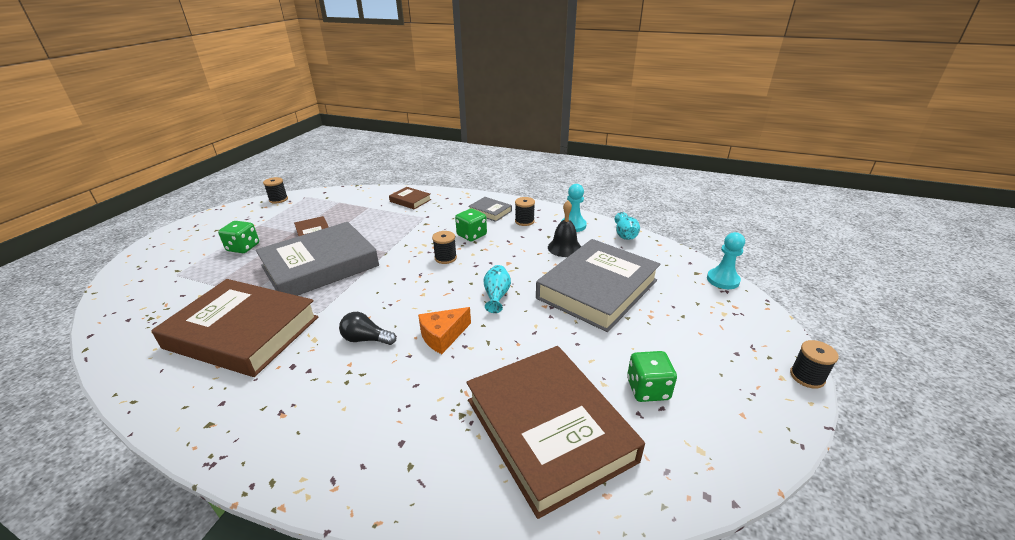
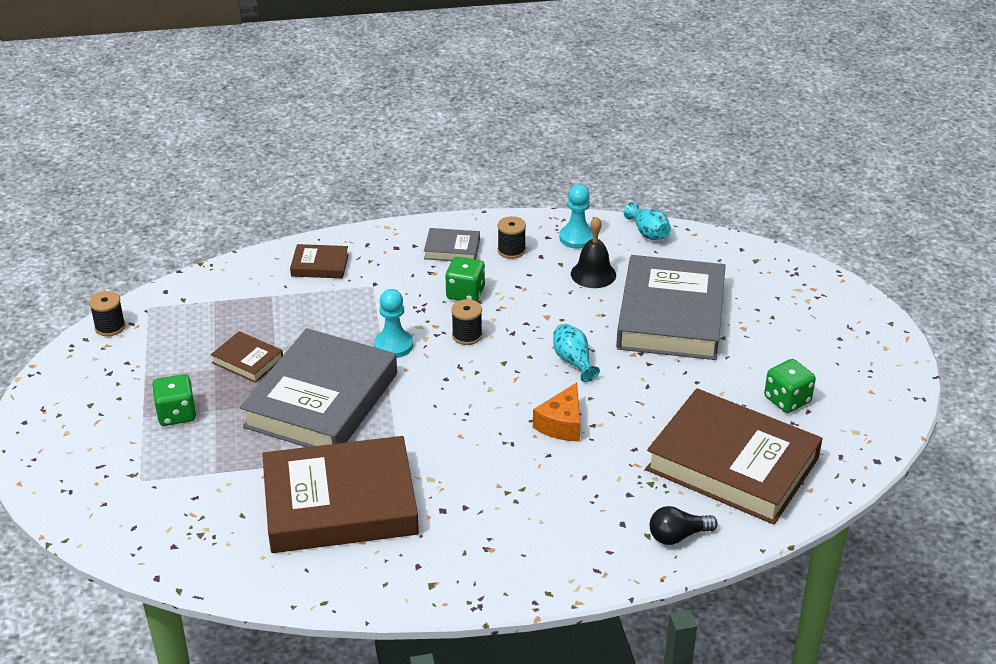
camera: 30 degrees left, 5 degrees up
(366, 339) = (486, 457): black light bulb -> black light bulb (678, 536)
(722, 280) = (786, 261): turquoise pawn -> turquoise pawn (393, 345)
(807, 377) = (904, 339): black spool -> none

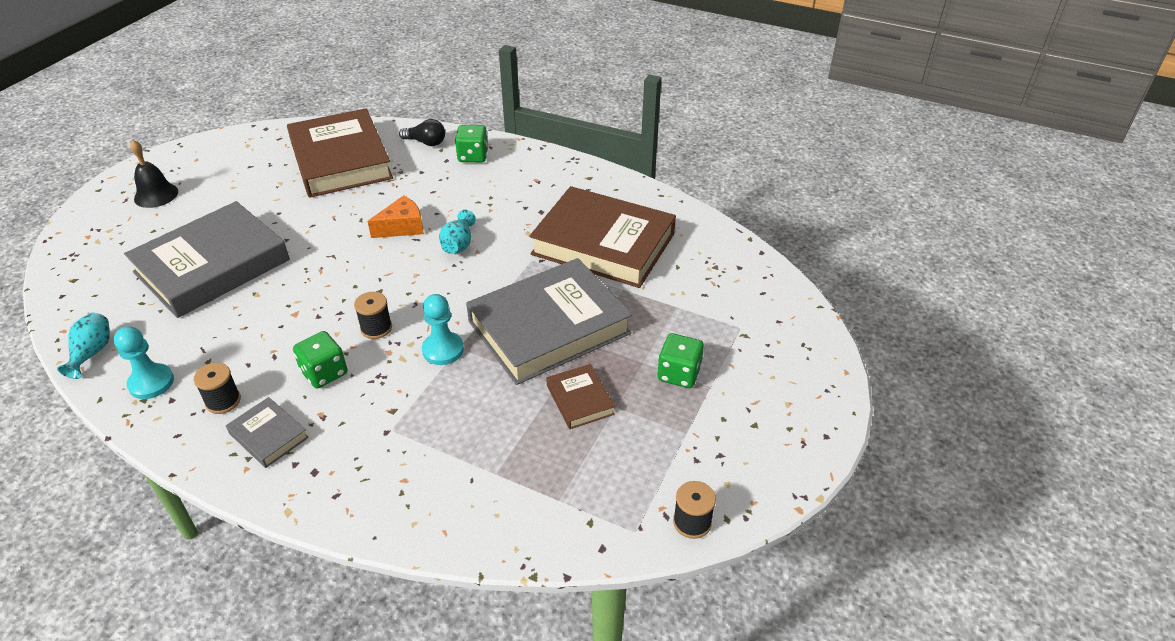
camera: 145 degrees left, 5 degrees up
(320, 265) = (412, 490): brown book -> none
(573, 361) = (331, 266): turquoise vase -> turquoise vase (458, 244)
(593, 274) = (201, 334): black bell -> black bell (156, 195)
(787, 400) = (249, 177): green dice -> green dice (473, 156)

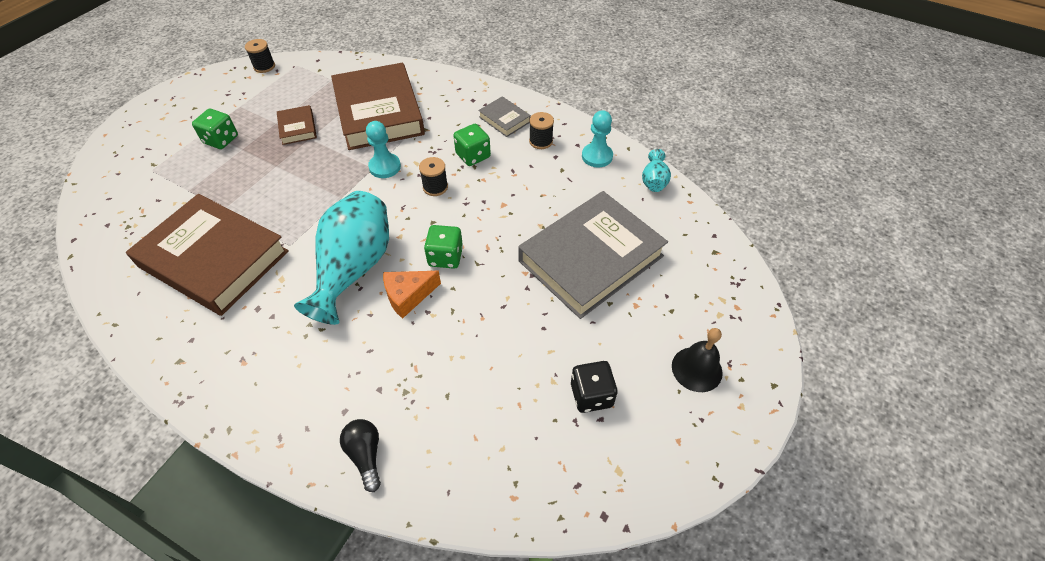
camera: 175 degrees left, 10 degrees up
(252, 177) = (591, 395): none -> black dice
(341, 160) = (482, 422): brown book -> brown book (378, 112)
(426, 142) = (366, 455): black light bulb -> black light bulb turned 45 degrees clockwise
(458, 244) = (354, 268): turquoise vase -> turquoise vase, size x2.20
(473, 156) = (307, 417): green dice -> green dice (445, 257)
(549, 327) = (299, 179): grey book -> none

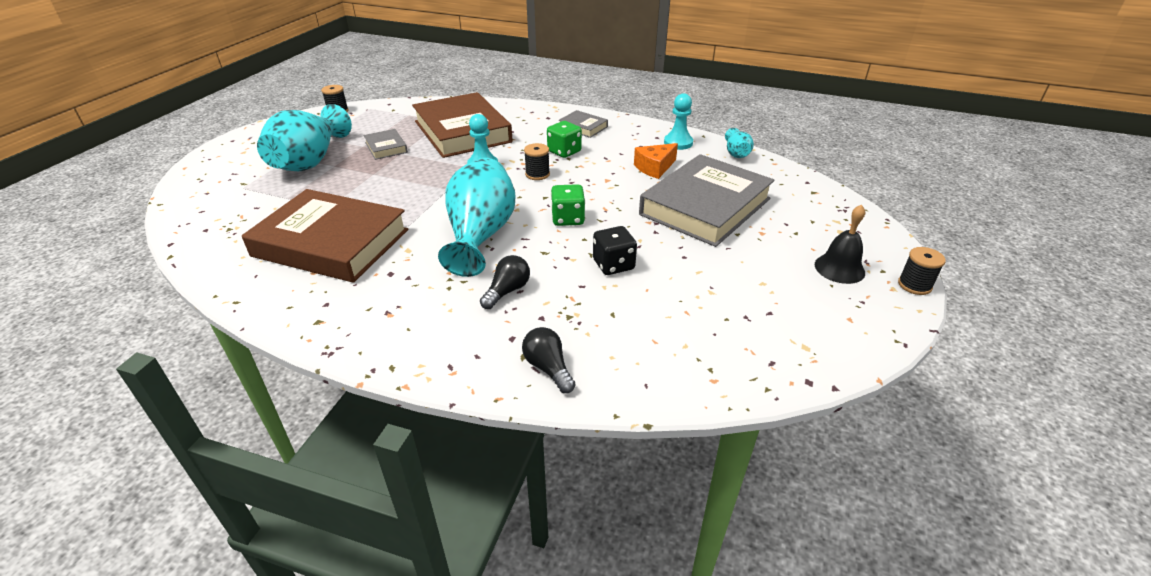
camera: 10 degrees left, 15 degrees down
(221, 140) = (310, 161): green dice -> turquoise vase
(297, 128) = (386, 147): brown book -> grey book
(357, 349) = (507, 291): none -> black light bulb
(408, 296) = (543, 248): orange cheese -> orange cheese (654, 168)
(541, 141) = (623, 138): black spool -> black spool (914, 285)
(591, 395) = (752, 297): black dice -> black dice (613, 265)

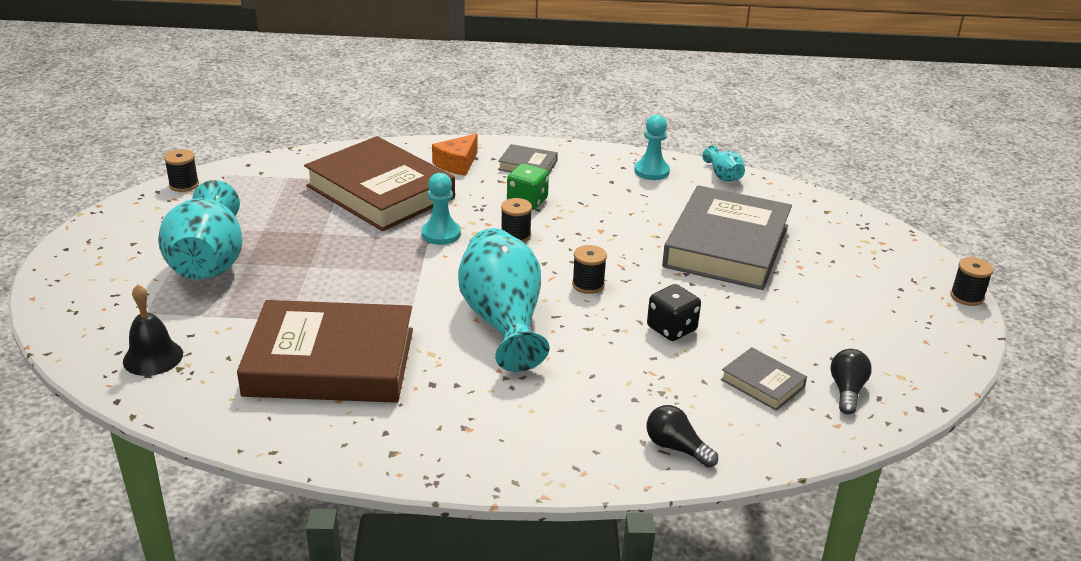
camera: 20 degrees left, 5 degrees down
(386, 147) = (296, 228): grey book -> grey book (762, 383)
(507, 291) = (579, 378): black light bulb -> black light bulb (847, 391)
(568, 219) = (588, 285): green dice -> black spool
(654, 168) = (644, 207): orange cheese -> orange cheese (457, 164)
(839, 268) = (892, 292): black bell -> black bell (153, 357)

